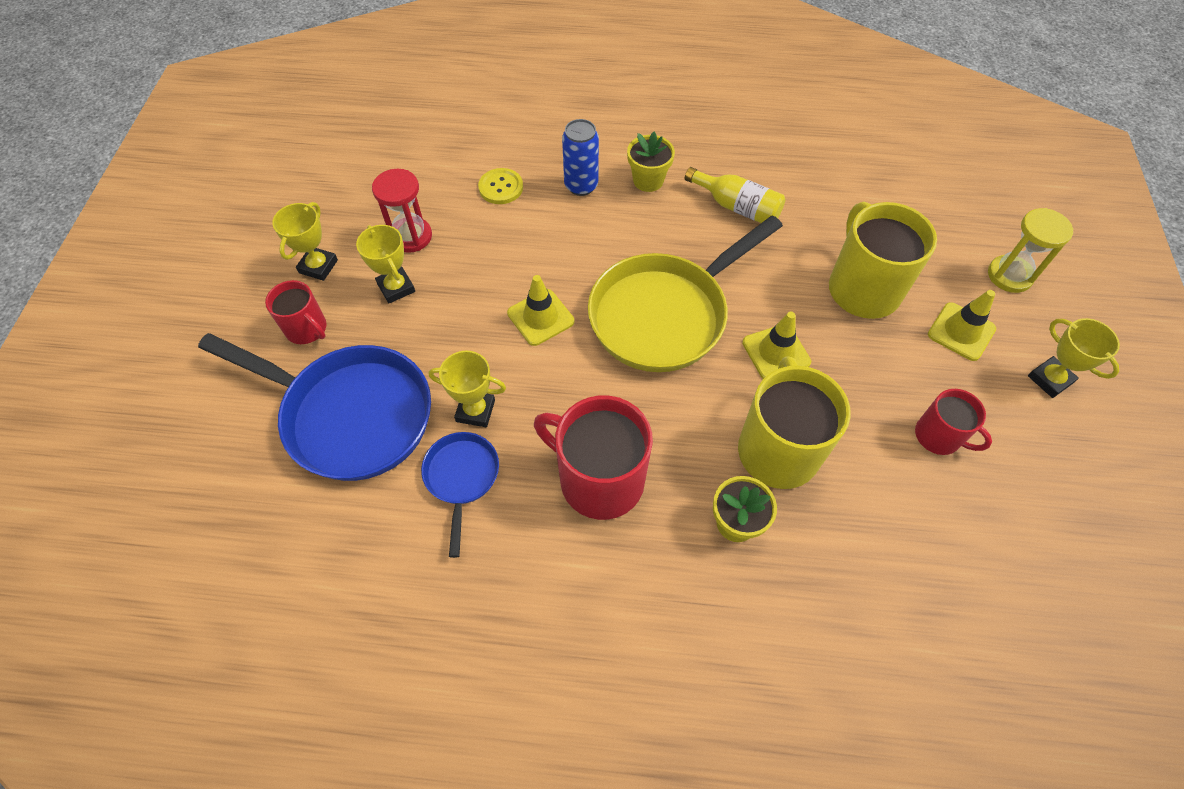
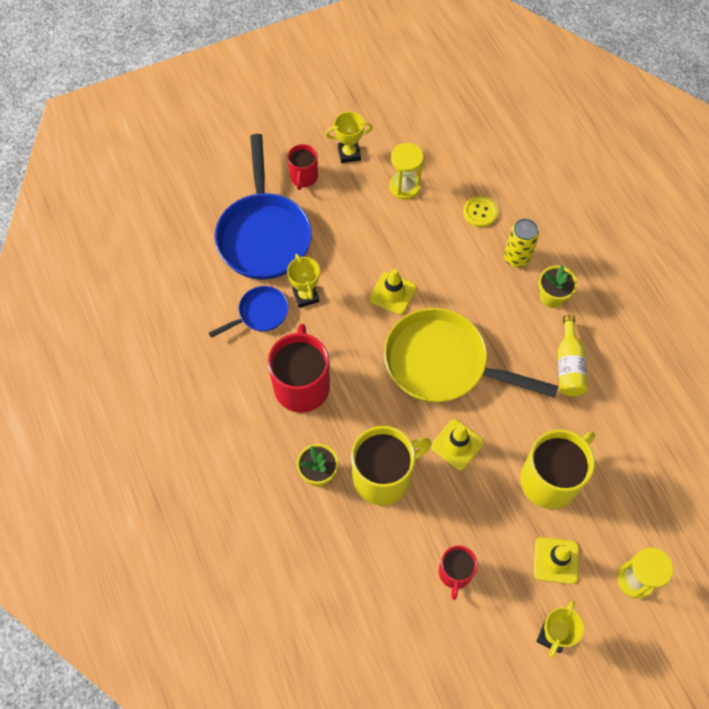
camera: 60 degrees right, 5 degrees up
(396, 288) = (361, 203): yellow trophy -> none
(411, 236) = (404, 187): red hourglass -> yellow hourglass
(581, 185) = (516, 258): blue can -> yellow can

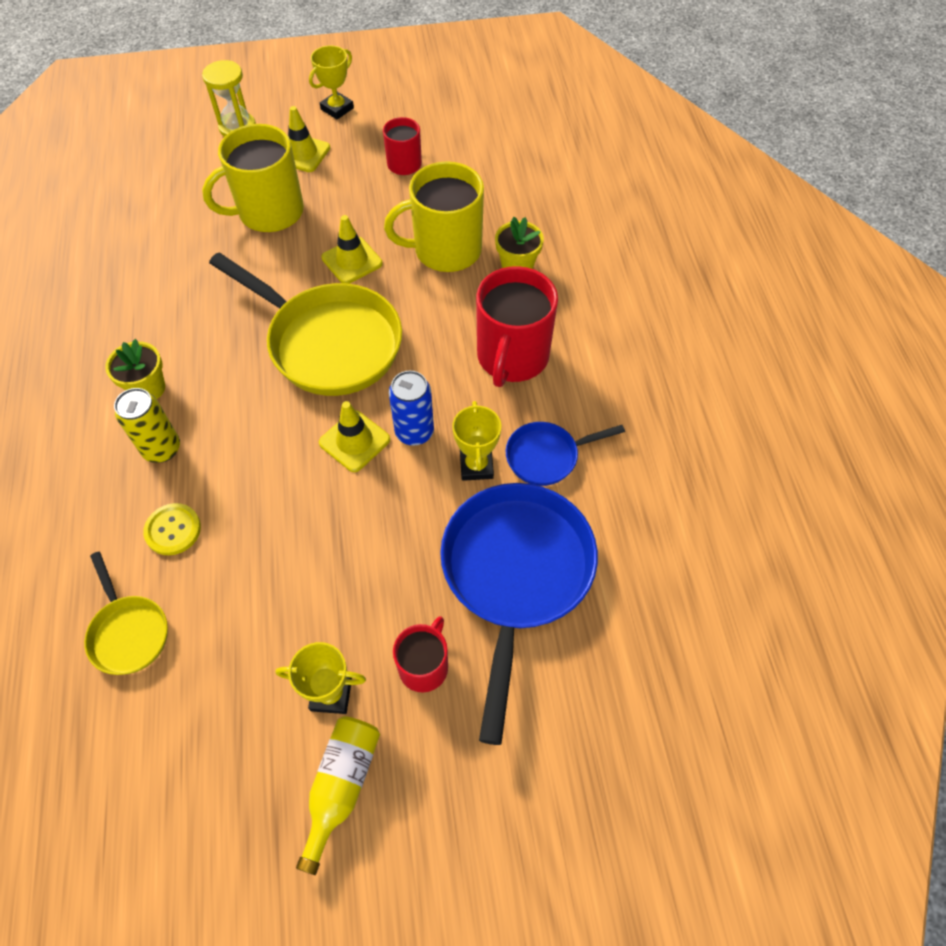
camera: 165 degrees left, 5 degrees down
(354, 309) = (414, 432): none -> blue can
(404, 187) = (266, 604): yellow hourglass -> none
(473, 156) = (128, 632): none -> yellow pan
(568, 365) = (179, 308): yellow bottle -> yellow bottle (341, 785)

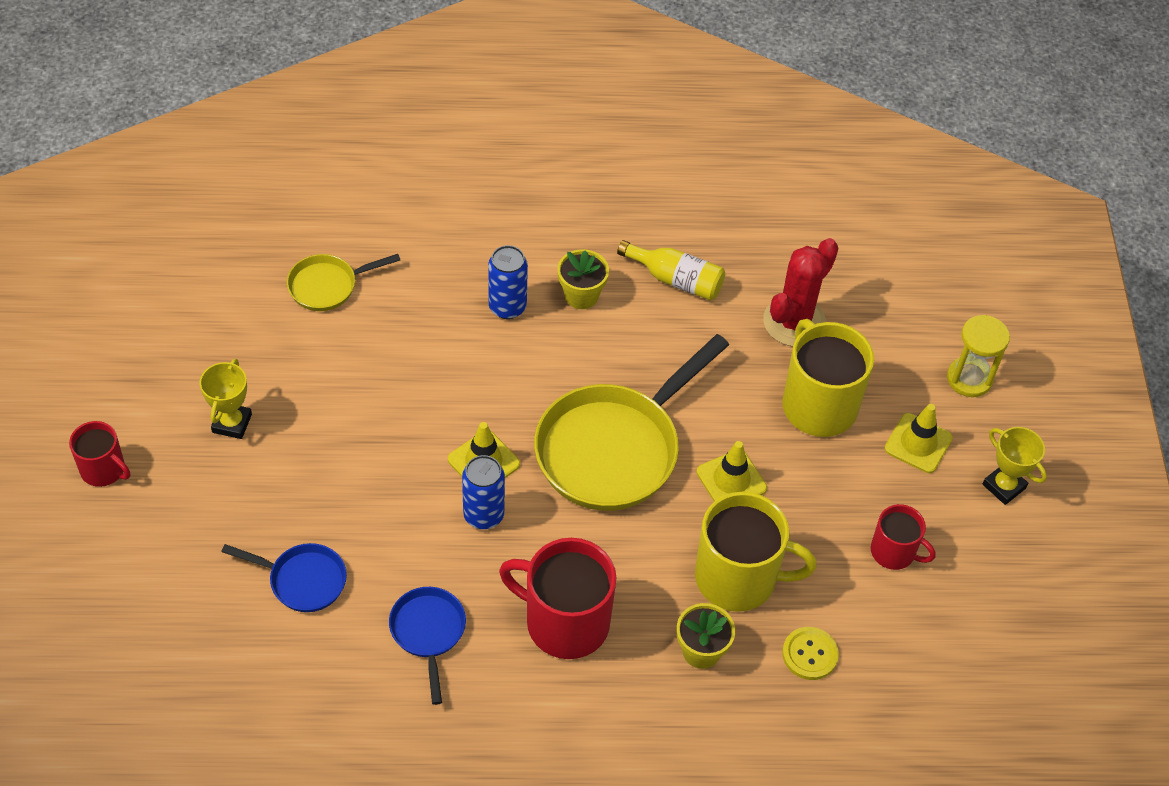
camera: 95 degrees right, 5 degrees down
(162, 449) = (507, 307): yellow can -> blue can
(173, 530) = (418, 315): yellow button -> yellow button (810, 654)
(181, 232) = (794, 322): none -> red cactus
(341, 785) = (155, 425): yellow bottle -> yellow bottle (676, 280)
(424, 666) = (236, 494): red mug -> red mug (103, 469)
(445, 250) = (738, 578): yellow mug -> yellow mug turned 105 degrees clockwise
(476, 466) = (431, 565): yellow trophy -> none
(515, 575) = (303, 580): blue pan -> blue pan, size x0.50

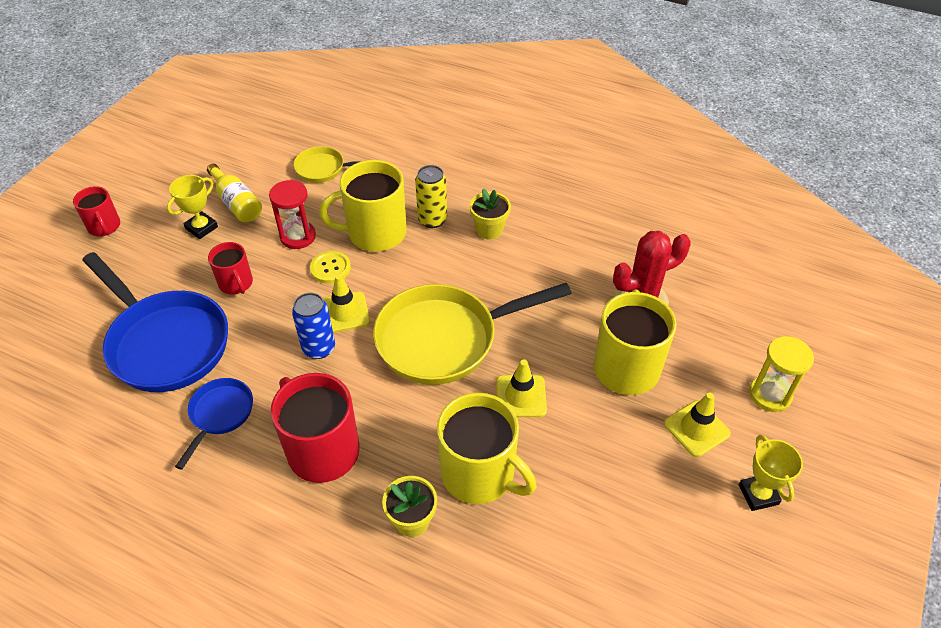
camera: 30 degrees right, 5 degrees down
(303, 580) = (165, 343): blue pan -> blue pan, size x2.00
(361, 389) = (298, 236): none -> red hourglass
(451, 349) = (375, 233): none -> yellow mug
(507, 307) = (432, 220): blue can -> yellow can
(676, 280) = (566, 242): yellow bottle -> yellow bottle (236, 203)
(810, 654) = (501, 564): yellow button -> yellow button (330, 268)
(894, 552) = (626, 509): red mug -> red mug (236, 283)

